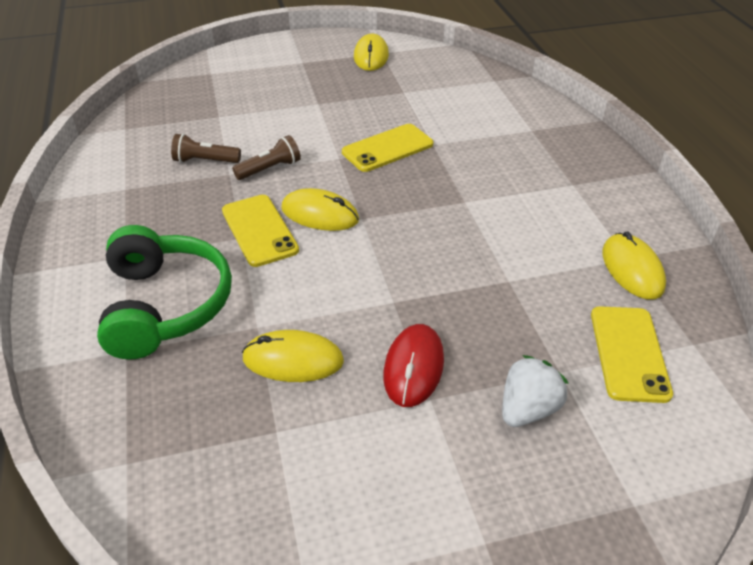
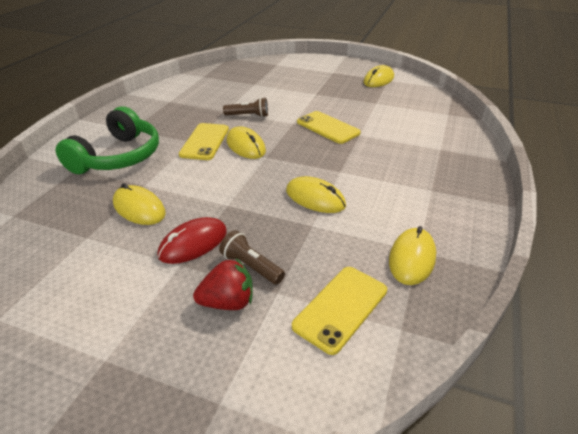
camera: 35 degrees right, 5 degrees down
(205, 161) = (221, 101): brown flashlight -> brown flashlight (251, 266)
(387, 148) = (327, 128): yellow phone -> yellow phone turned 45 degrees clockwise
(476, 247) = (315, 198): none -> yellow mouse
(527, 409) = (228, 302): white strawberry -> red strawberry

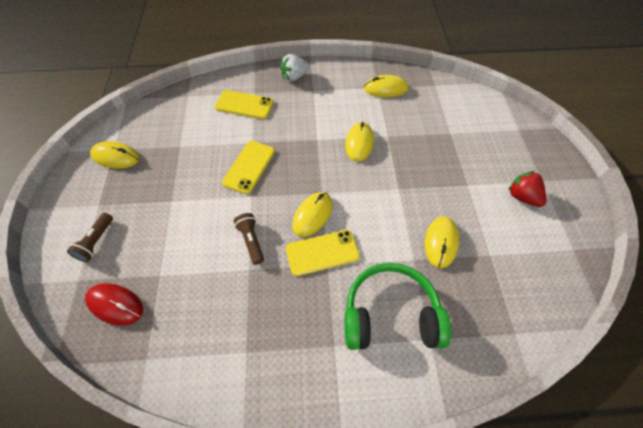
camera: 115 degrees left, 20 degrees up
(193, 243) = (447, 188): red mouse -> red mouse (115, 304)
(228, 302) = (473, 149): red strawberry -> red strawberry (522, 197)
(251, 266) = (442, 151): brown flashlight -> brown flashlight (96, 242)
(341, 308) = (440, 106): yellow phone -> yellow phone (244, 105)
(464, 182) = (294, 77): none -> white strawberry

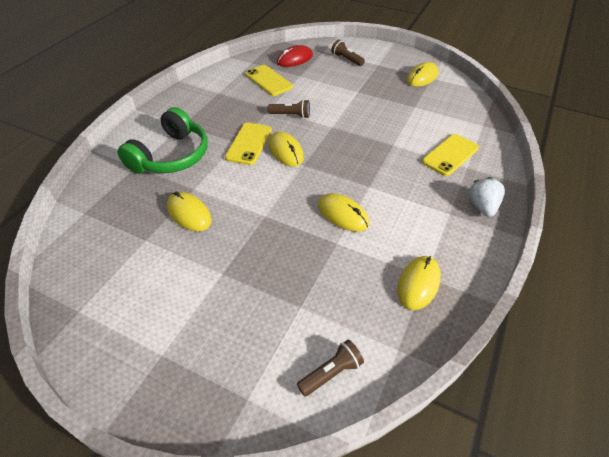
camera: 120 degrees right, 10 degrees down
(249, 167) = (364, 134): yellow phone -> yellow phone (268, 81)
(473, 104) = (331, 373): none -> brown flashlight
(522, 197) = (165, 313): red strawberry -> none

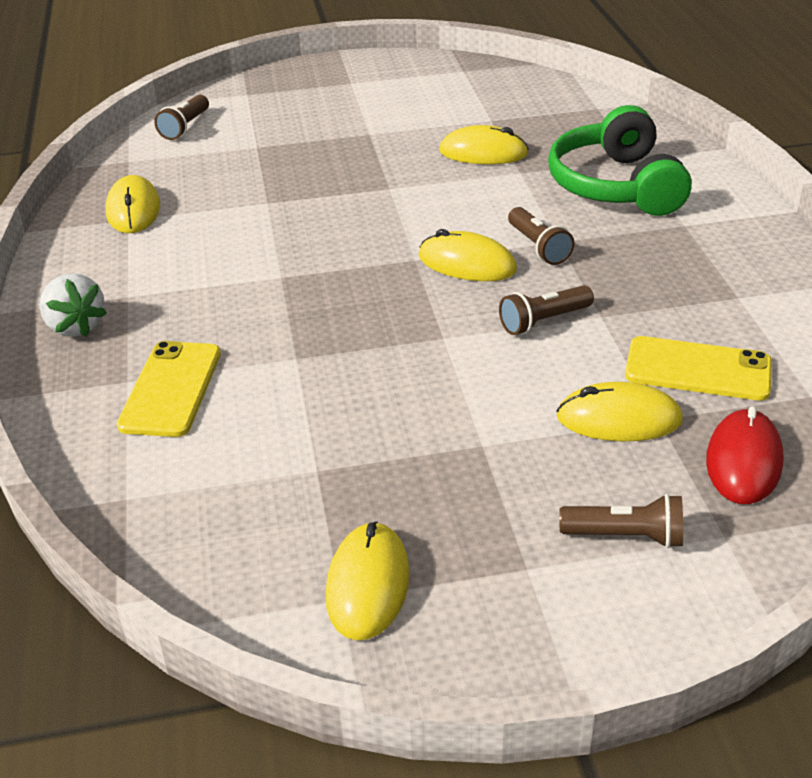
camera: 145 degrees right, 10 degrees down
(249, 144) = (538, 247): yellow phone -> brown flashlight
(343, 214) = (288, 229): yellow mouse -> yellow mouse (619, 419)

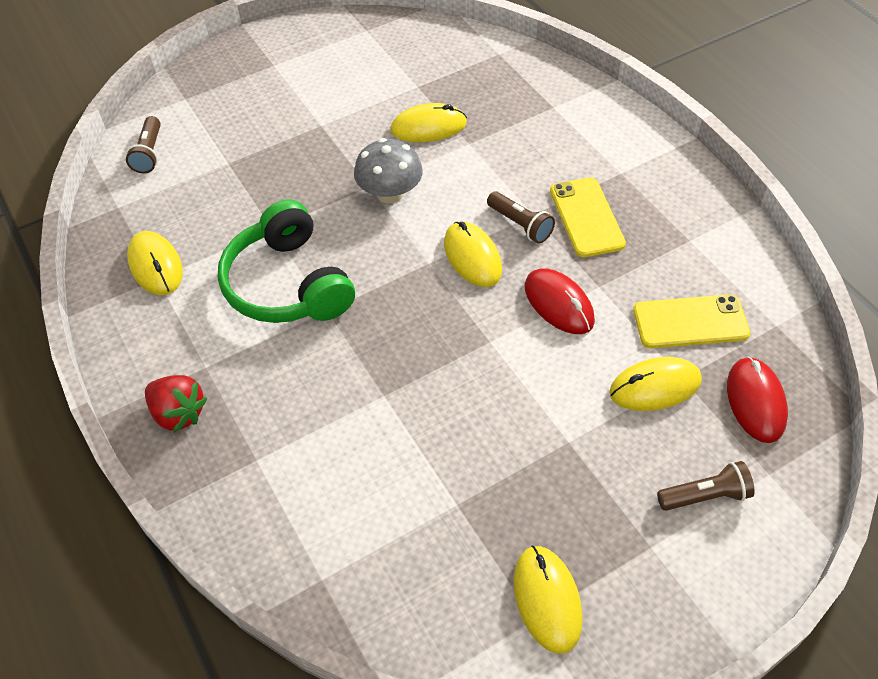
camera: 20 degrees left, 15 degrees up
(76, 326) = (178, 413): white strawberry -> red strawberry
(171, 389) = (298, 458): yellow phone -> yellow phone (586, 217)
(408, 197) = (390, 193): none -> grey mushroom
(467, 263) = (472, 257): yellow mouse -> yellow mouse turned 60 degrees clockwise
(543, 321) = (559, 303): brown flashlight -> red mouse
(616, 186) = (551, 142): green headphones -> green headphones (288, 284)

